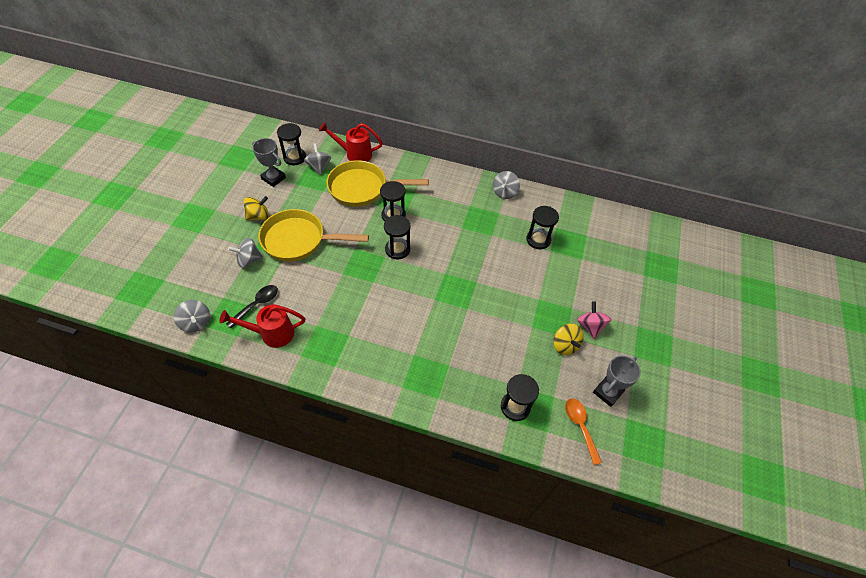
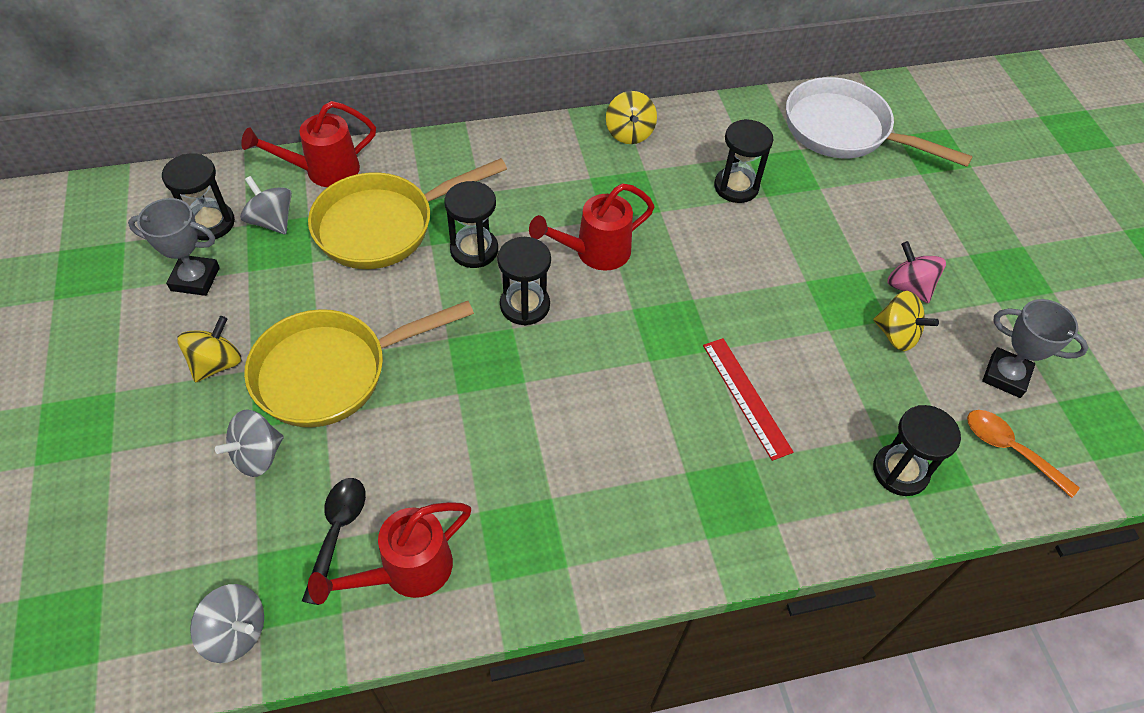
camera: 30 degrees left, 0 degrees up
(446, 240) = (595, 252): none -> red watering can
(467, 337) = (746, 397): none -> red ruler
(504, 192) = (629, 133): grey spinning top -> yellow spinning top
(607, 392) = (1005, 376): grey trophy -> grey trophy turned 75 degrees counterclockwise
(618, 236) = (844, 131): none -> white pan

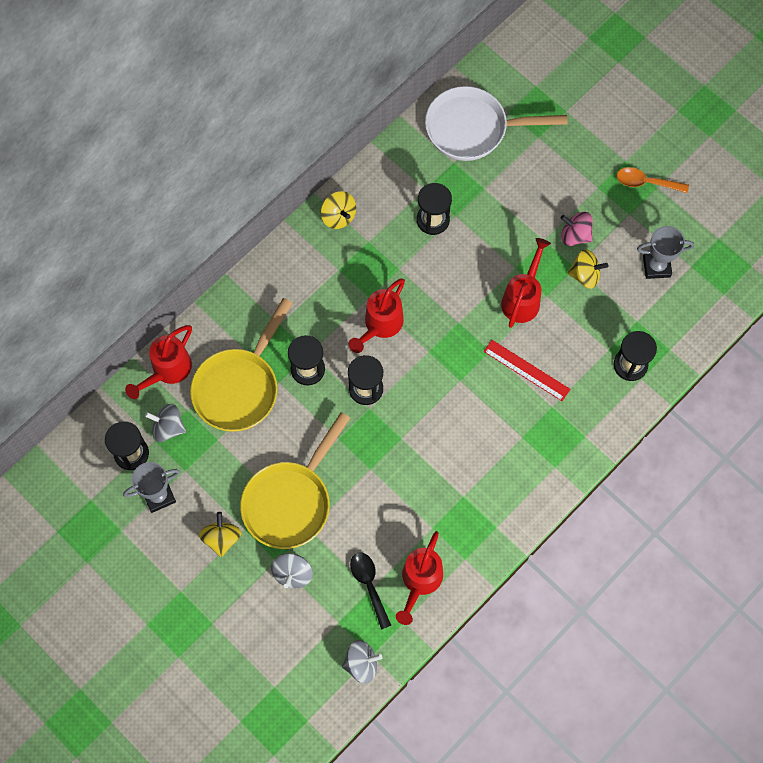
camera: 30 degrees left, 15 degrees up
(794, 317) = (522, 298): none -> red watering can
(1009, 449) = (679, 315): orange spoon -> orange spoon (646, 182)

